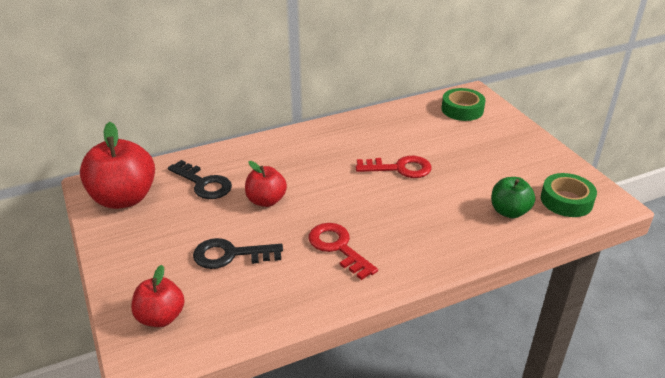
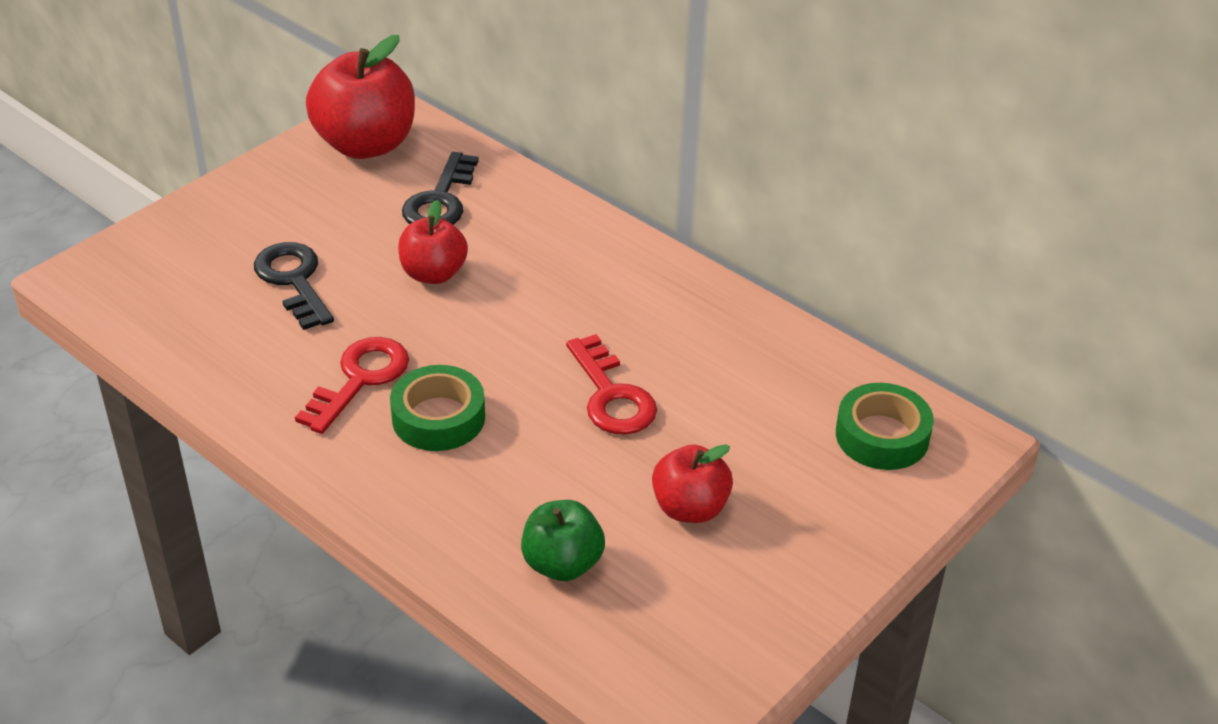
camera: 65 degrees right, 5 degrees up
(161, 317) = (152, 264): red apple -> red apple (690, 508)
(566, 200) = (645, 643): green tape -> green tape (438, 417)

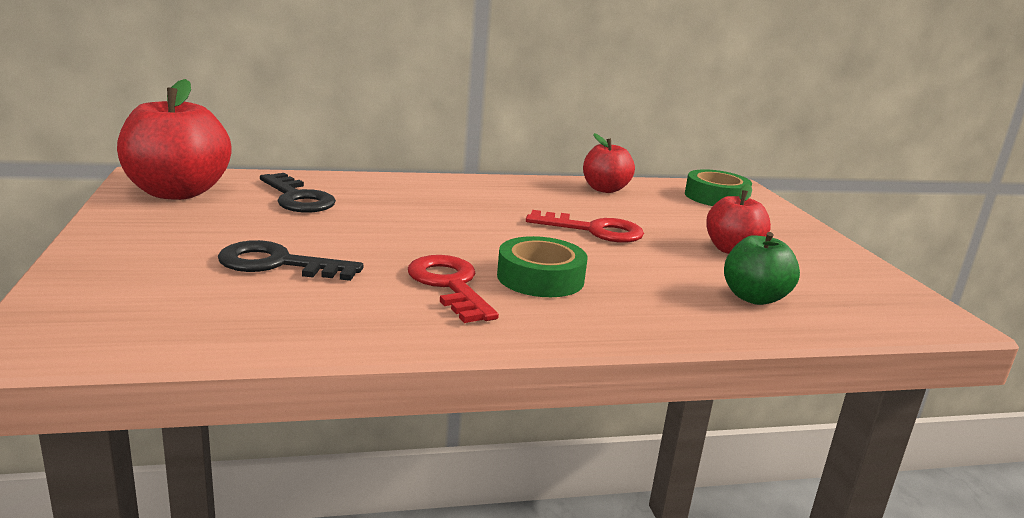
camera: 55 degrees left, 20 degrees down
(433, 274) = (374, 226): red apple -> red apple (605, 189)

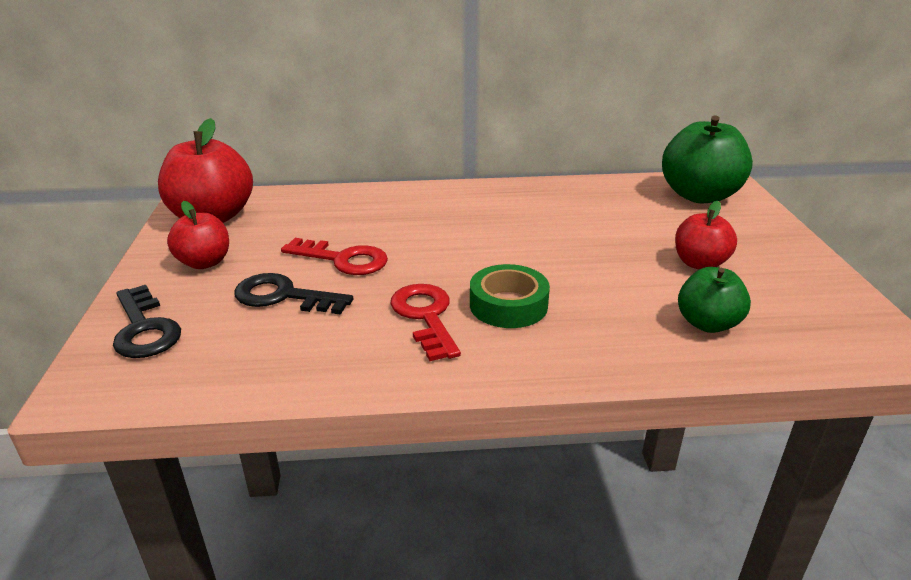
camera: 10 degrees right, 10 degrees up
(298, 198) = (311, 218): black key -> black key (144, 329)
(594, 230) = (570, 244): red key -> red key (343, 260)
(605, 189) = (591, 191): red apple -> red apple (204, 262)
(716, 197) = (699, 196): green tape -> green apple

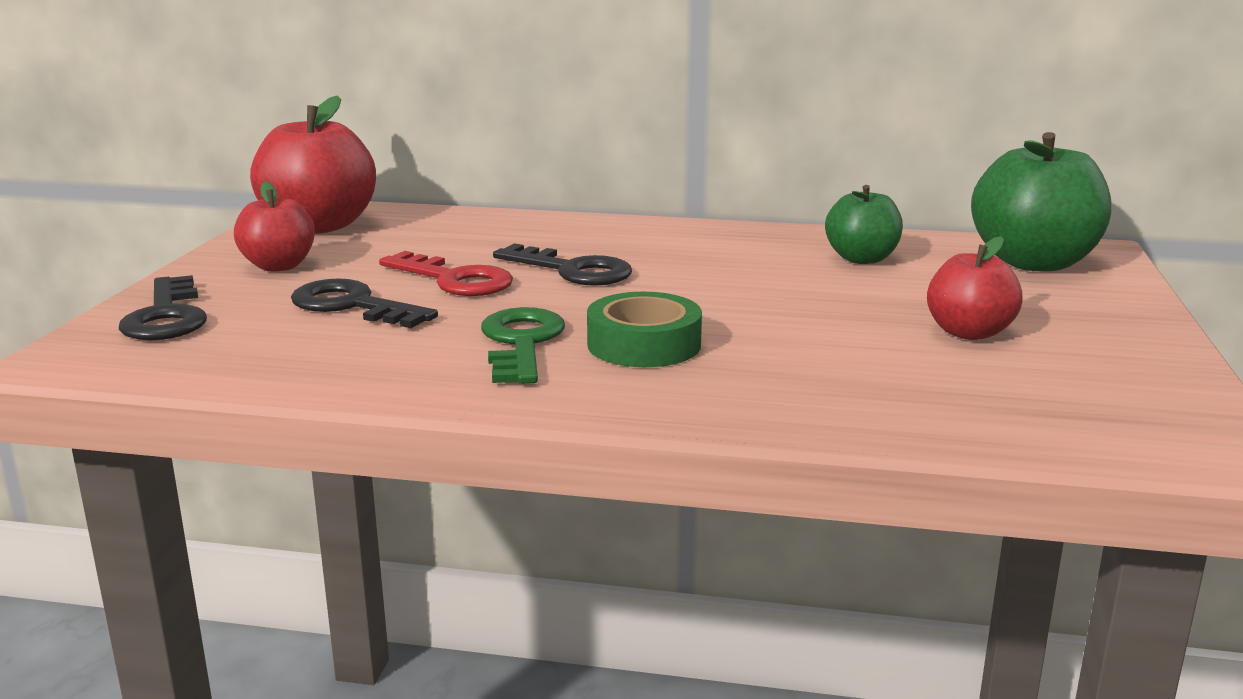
camera: 15 degrees right, 10 degrees down
(420, 239) = (573, 270): none -> black key
(425, 316) = (521, 343): red key -> green key
(707, 323) = (925, 394): green apple -> green apple (862, 259)

